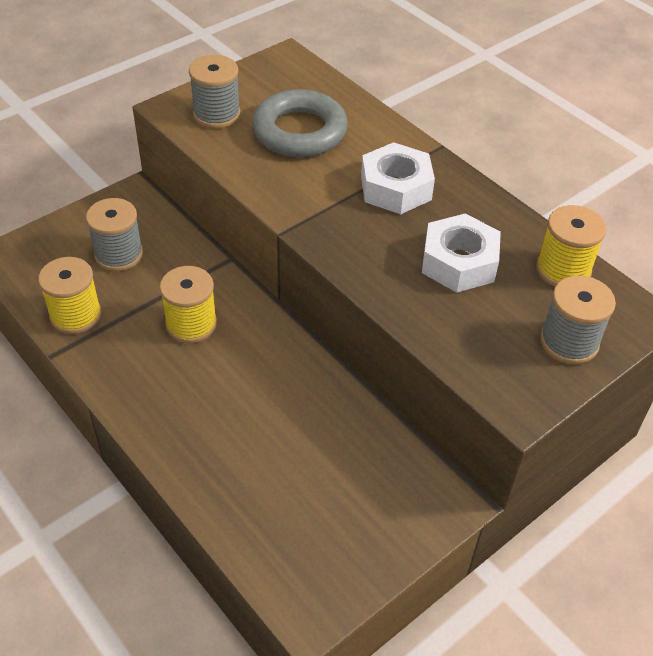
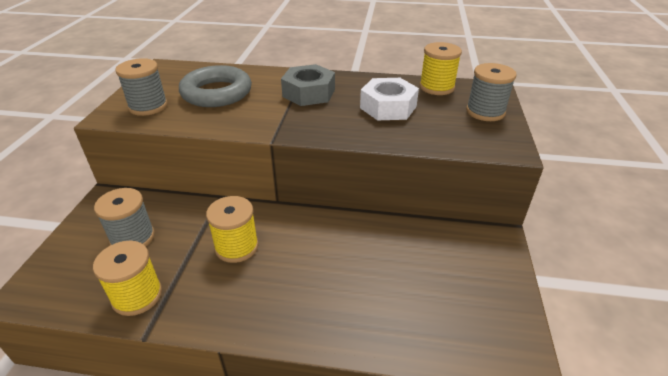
camera: 40 degrees left, 10 degrees down
(395, 188) = (309, 93): white nut -> grey nut

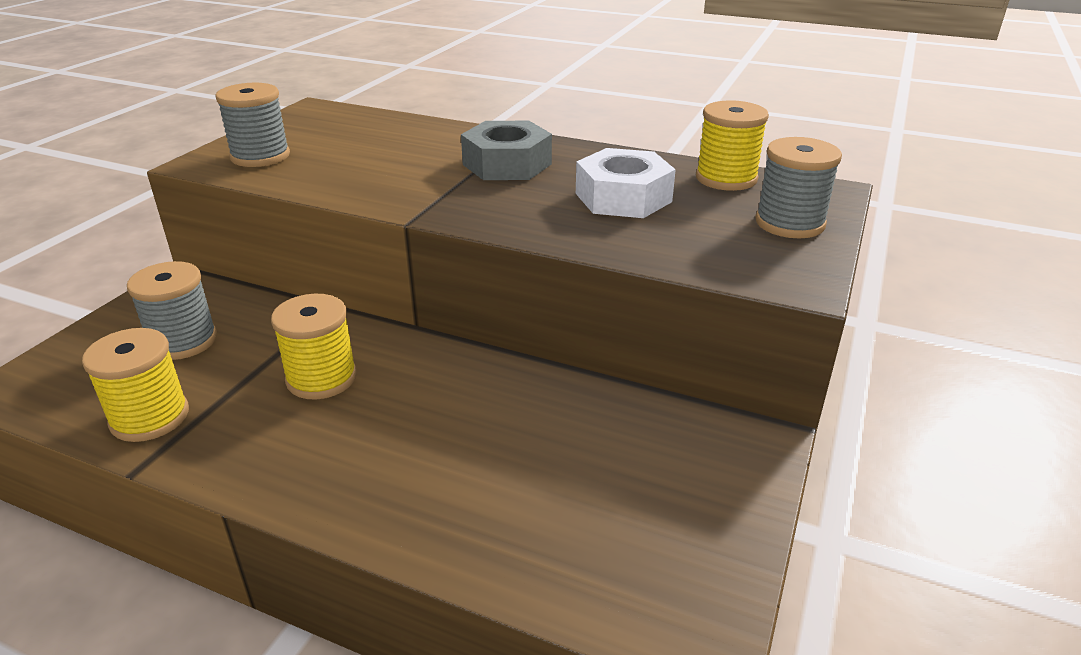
camera: 15 degrees right, 5 degrees down
(217, 93) = (368, 149): grey ring -> none

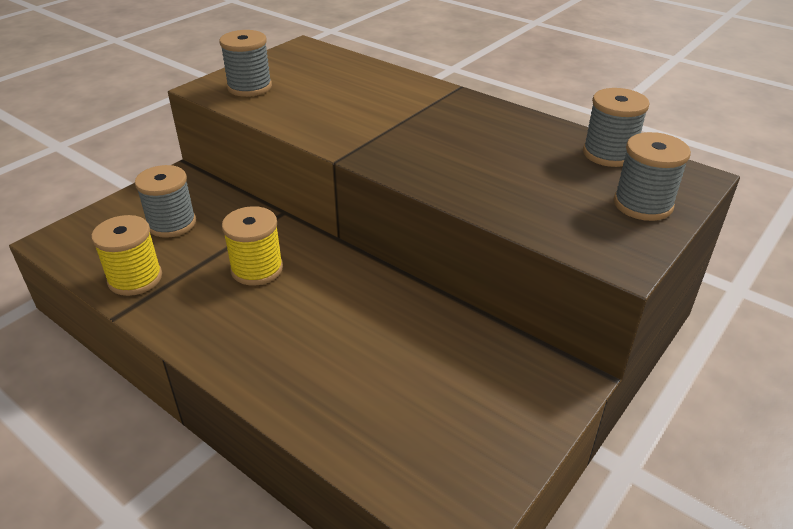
camera: 15 degrees right, 5 degrees up
(507, 164) = (432, 117): grey nut -> none
(623, 197) = (513, 160): white nut -> none
(726, 178) = (609, 154): yellow spool -> grey spool

